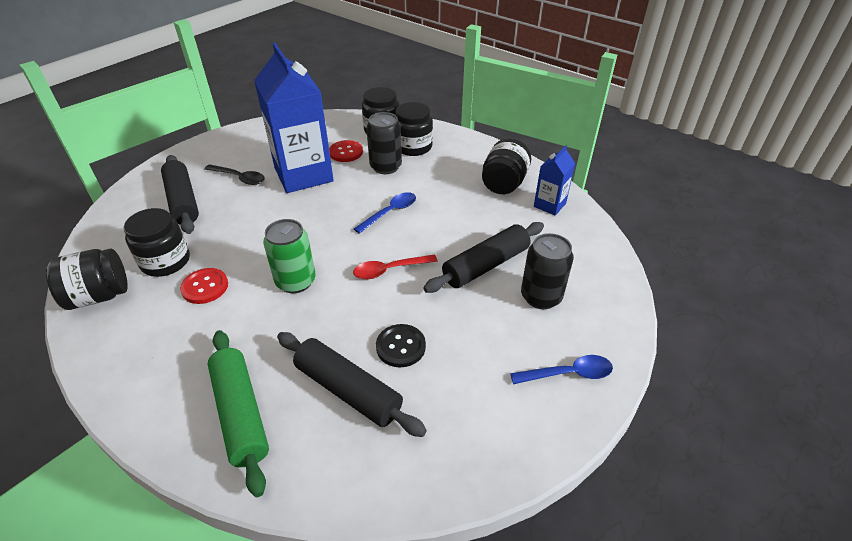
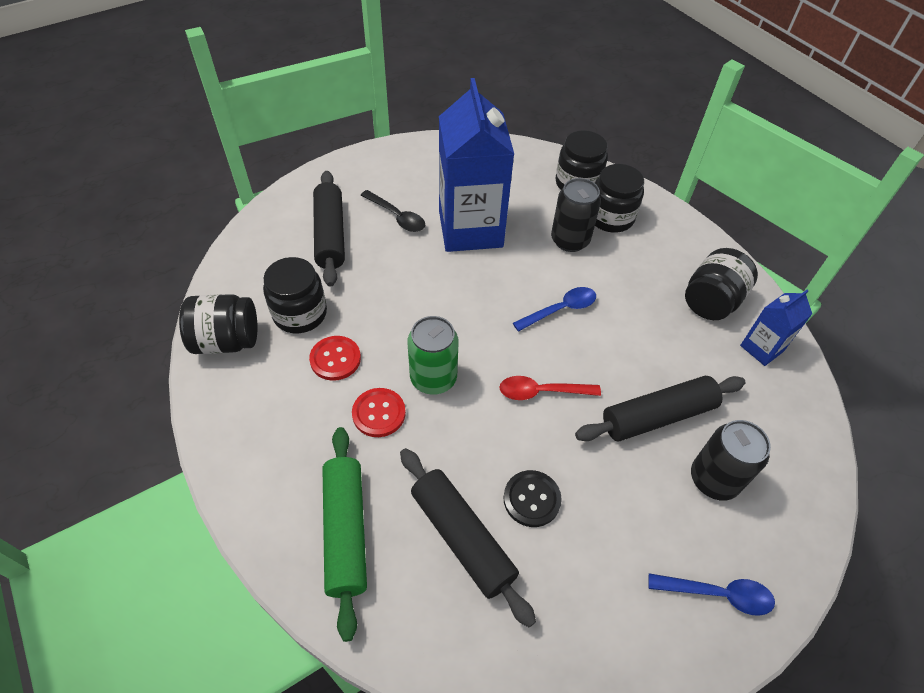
camera: 15 degrees right, 10 degrees up
(346, 152) = (526, 207): red button -> red button (379, 413)

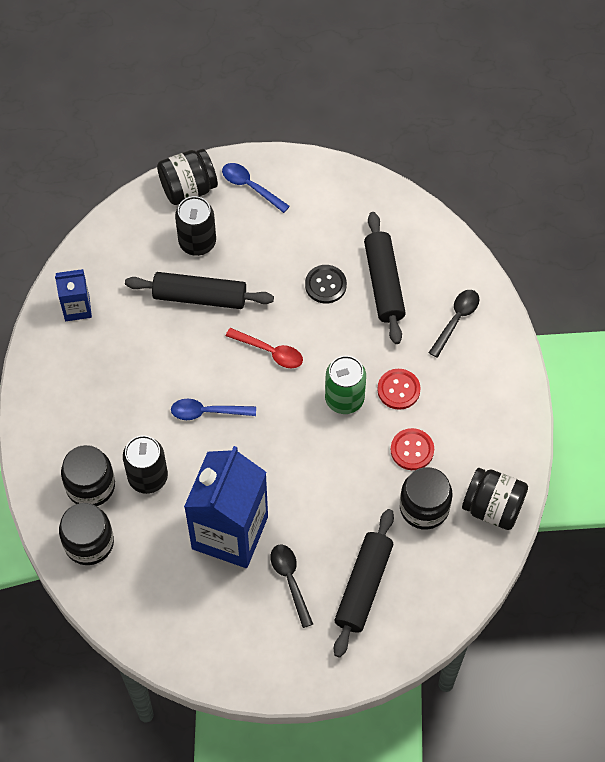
camera: 150 degrees left, 10 degrees up
(345, 531) = (456, 320): green rolling pin -> black spoon
(711, 301) = (78, 362): black jar -> black jar (188, 188)

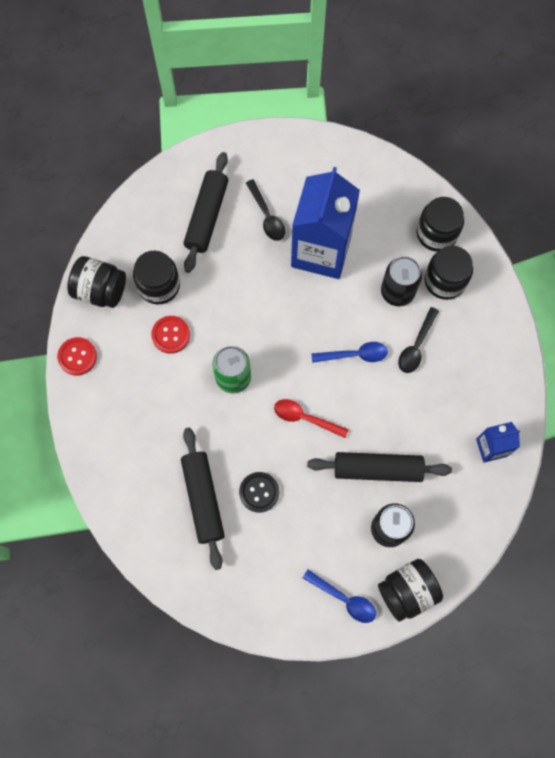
camera: 175 degrees right, 10 degrees up
(398, 390) = (185, 390): red button -> red button (77, 356)
(456, 320) = (133, 465): black spoon -> black spoon (416, 346)

